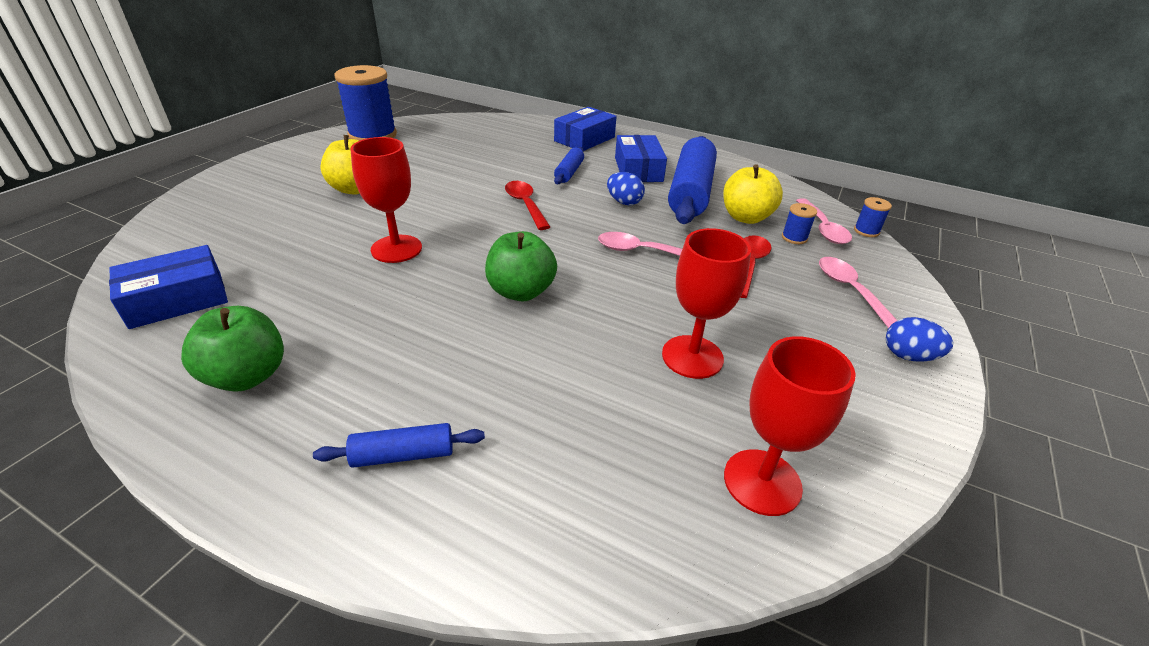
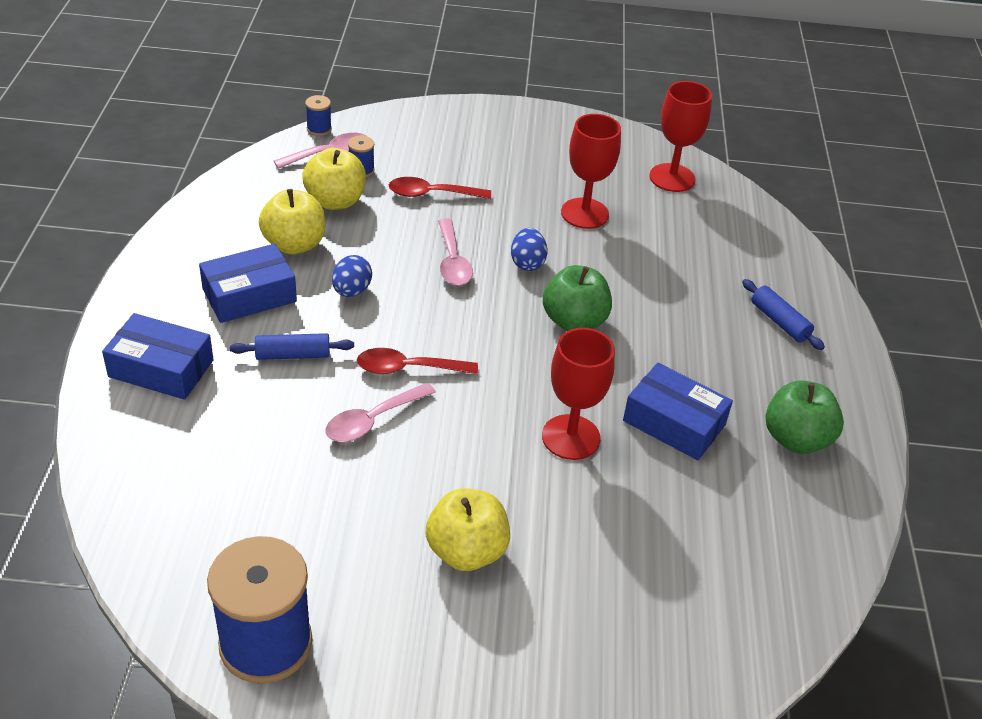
camera: 115 degrees left, 5 degrees up
(177, 300) = (770, 559): blue box -> blue box (674, 423)
(525, 205) = (408, 368): red spoon -> red spoon turned 45 degrees clockwise
(690, 192) = (294, 244): blue rolling pin -> yellow apple
(849, 290) = (436, 142): pink spoon -> pink spoon (373, 420)
(908, 356) = (507, 121): blue egg -> blue egg (527, 263)

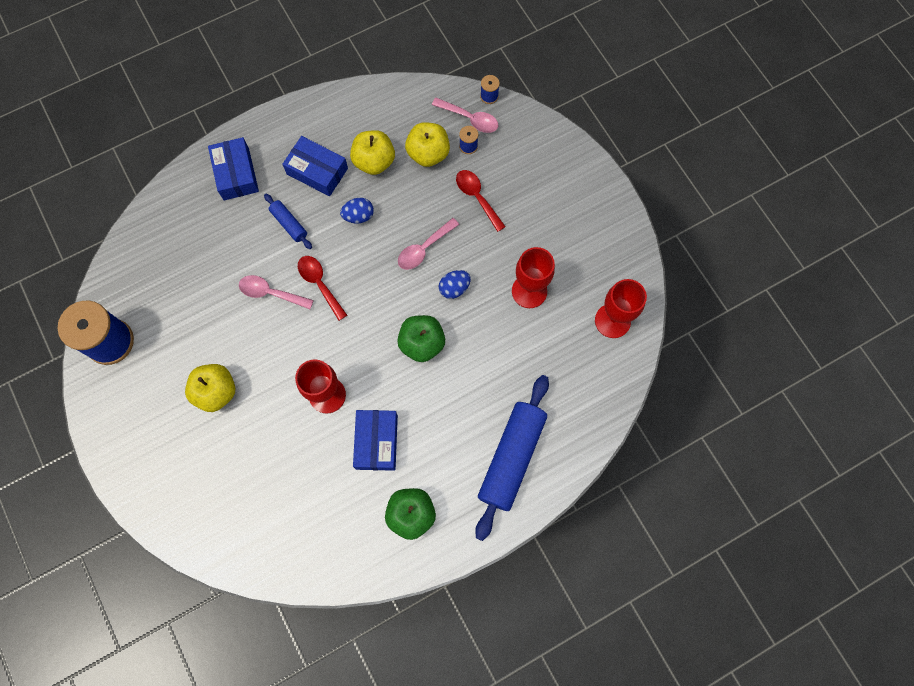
camera: 60 degrees right, 30 degrees up
(779, 322) = (511, 458): blue rolling pin -> blue rolling pin, size x2.11

